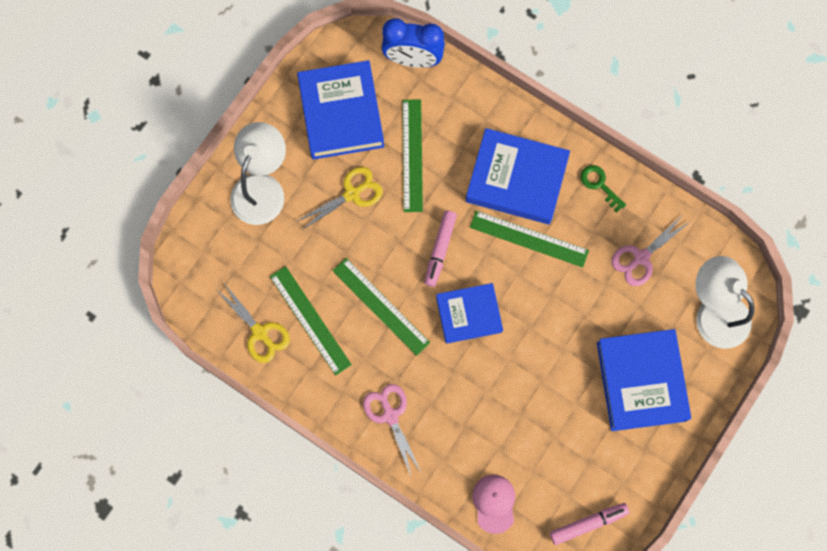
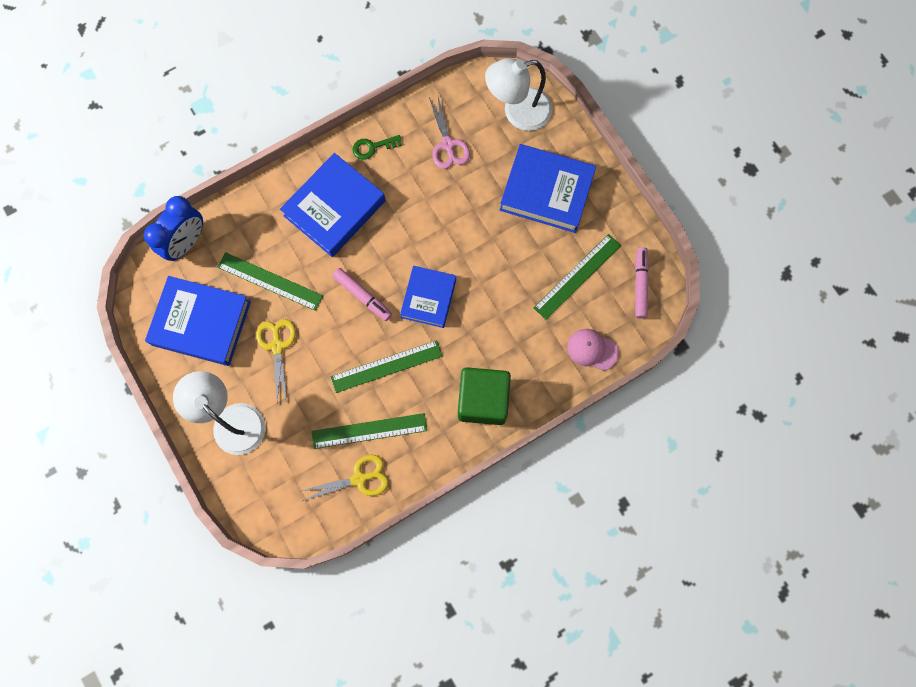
camera: 65 degrees left, 0 degrees up
(390, 416) = (483, 400): pink scissors -> green cube
(529, 239) = (389, 222): green ruler -> green ruler (577, 276)

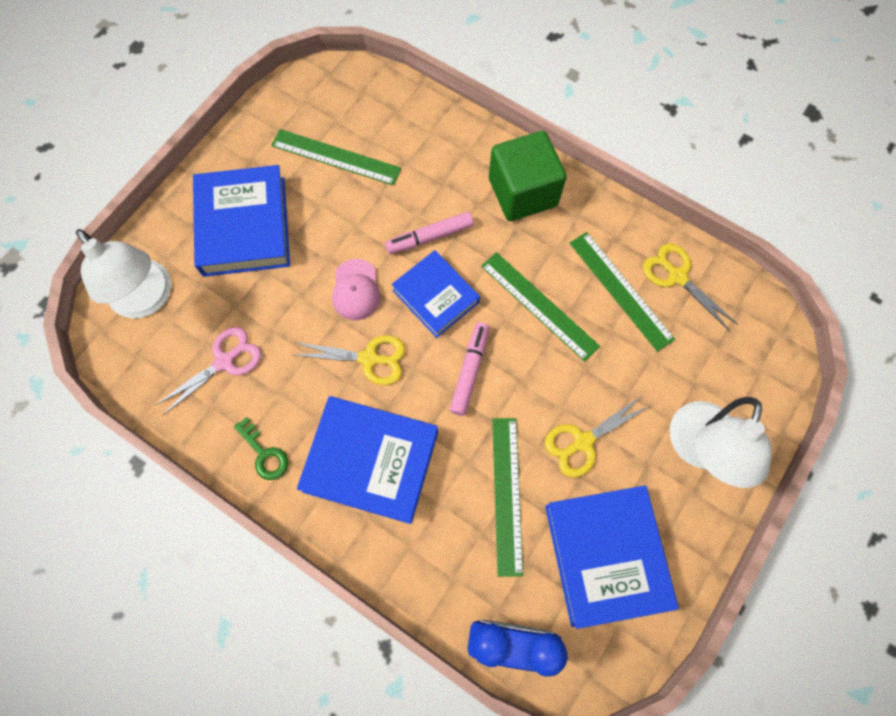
camera: 115 degrees left, 5 degrees down
(404, 235) = (369, 358): none -> yellow scissors
(428, 298) = (435, 296): blue book -> blue book turned 60 degrees clockwise
(592, 350) = (412, 113): pink cap -> pink cap (356, 290)
(640, 284) = (317, 96): pink marker -> pink marker (429, 237)

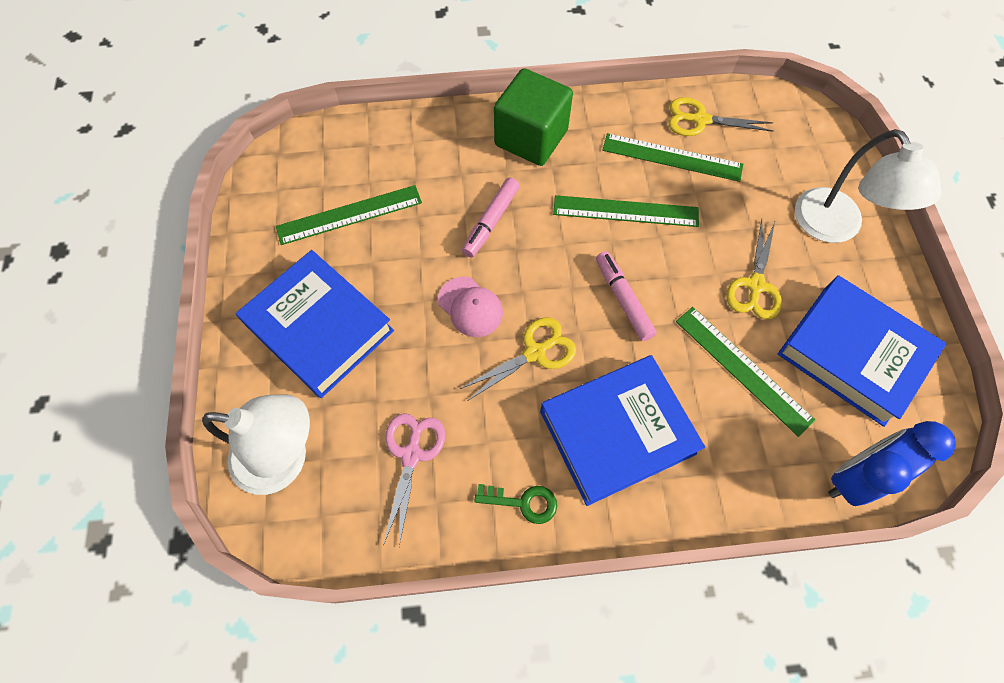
camera: 40 degrees left, 5 degrees down
(435, 296) = (540, 263): blue book -> none

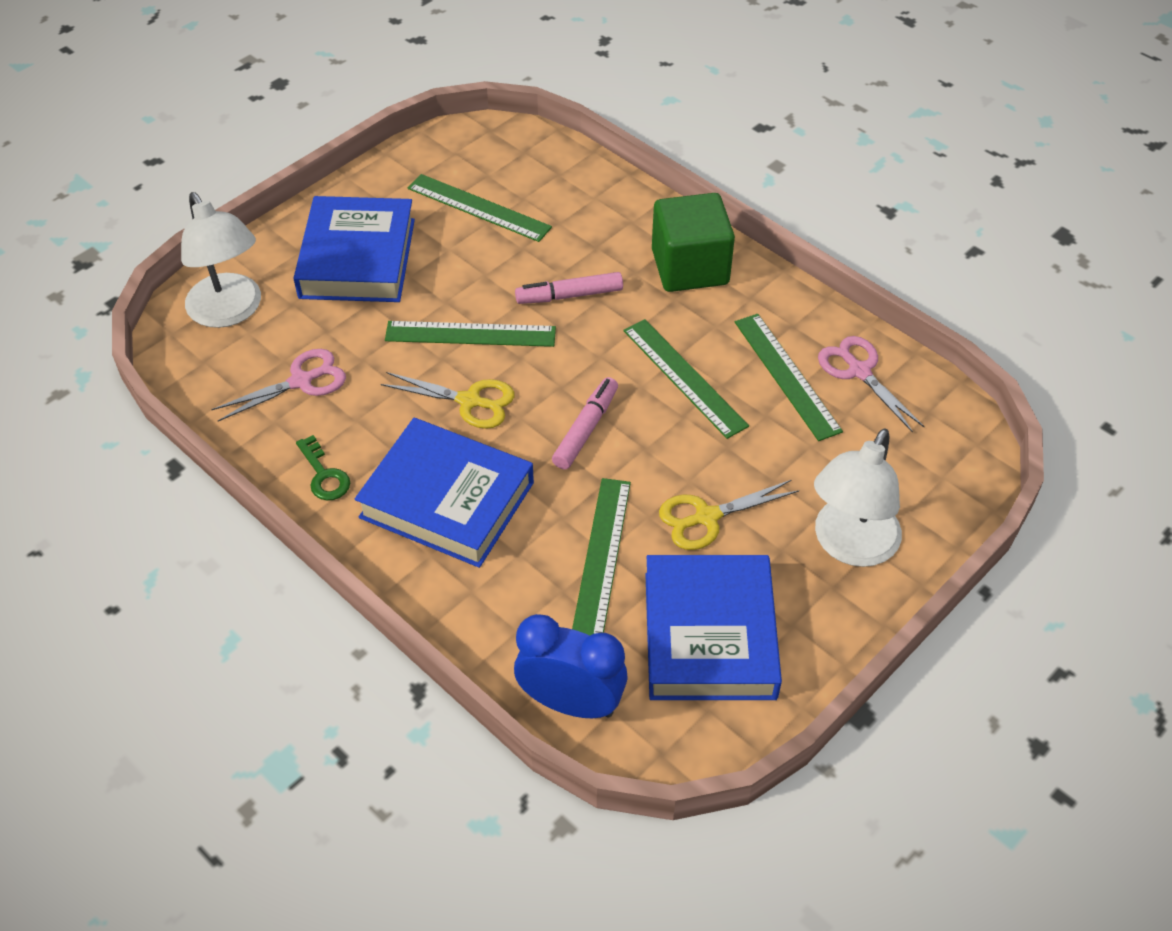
camera: 50 degrees right, 15 degrees down
(470, 307) = (470, 334): pink cap -> green ruler
(700, 120) = (859, 371): yellow scissors -> pink scissors

